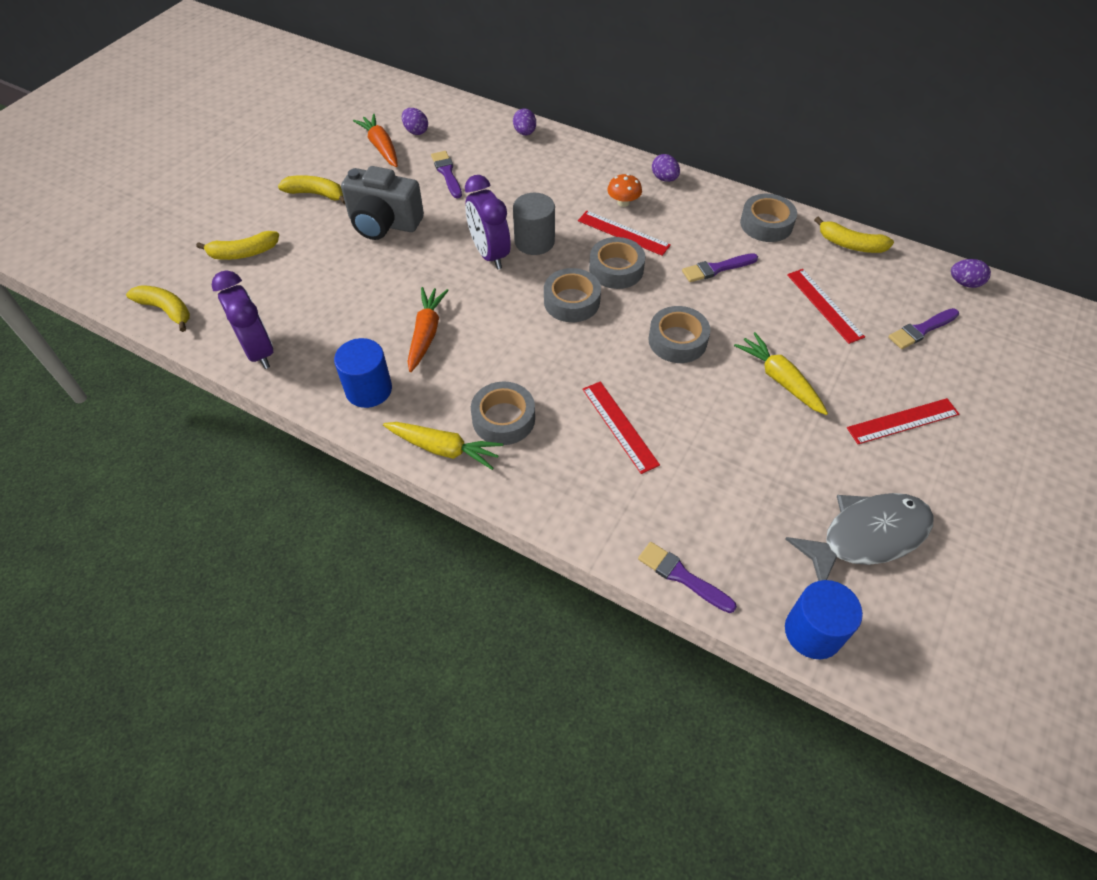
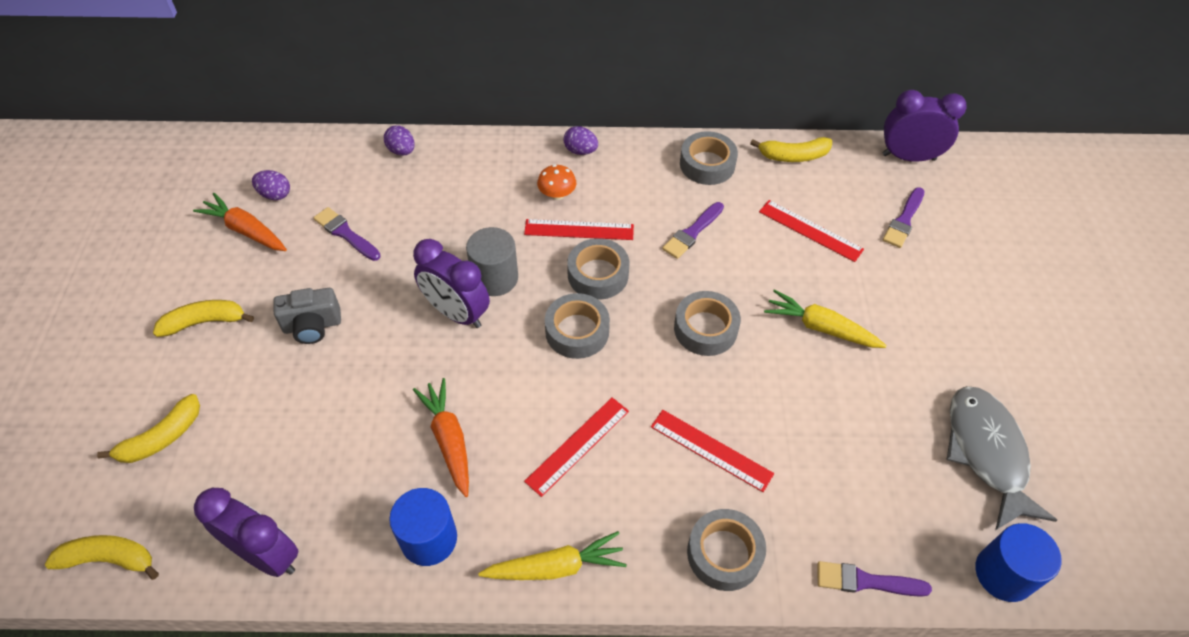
camera: 30 degrees left, 0 degrees up
(384, 223) = (312, 326): grey camera -> grey camera, size x0.65
(503, 419) = (594, 500): grey tape -> grey tape (724, 553)
(866, 536) = (986, 453): grey fish -> grey fish turned 45 degrees counterclockwise
(903, 421) = (945, 321): red ruler -> red ruler (578, 445)
(964, 283) = (908, 157): purple egg -> purple clock

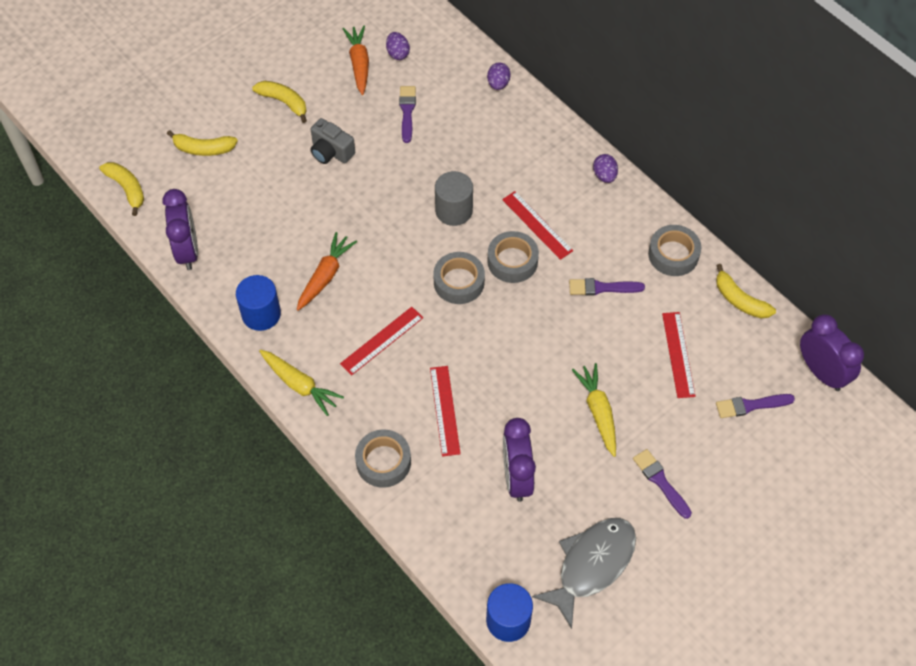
camera: 50 degrees right, 5 degrees up
(456, 313) = (409, 212): purple clock -> purple clock (516, 477)
(557, 194) = (553, 191): orange mushroom -> none
(578, 445) = (382, 341): red ruler -> red ruler turned 45 degrees counterclockwise
(705, 329) = (530, 348): grey tape -> none
(866, 581) = (433, 547): purple brush -> purple brush (660, 481)

